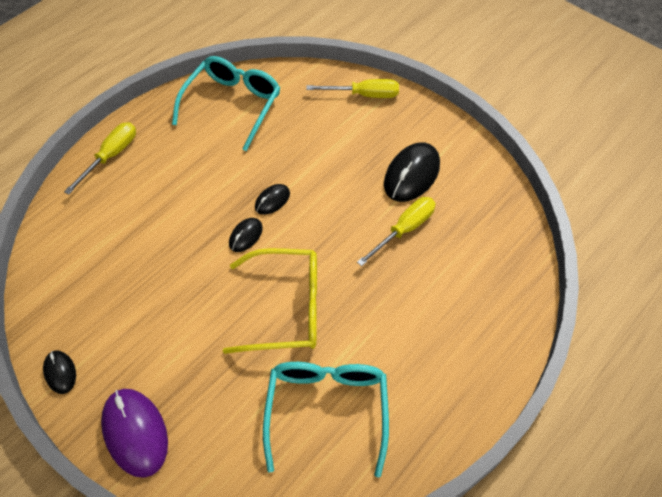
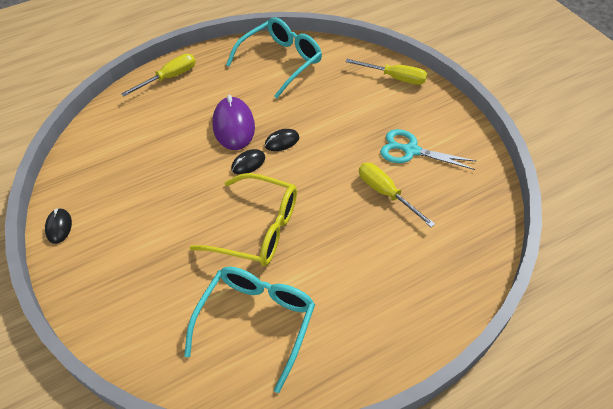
camera: 20 degrees right, 5 degrees down
(135, 433) = (94, 290): purple mouse -> purple mouse (233, 126)
(404, 229) = (386, 193): yellow screwdriver -> yellow screwdriver turned 105 degrees counterclockwise
(411, 175) = (411, 150): black mouse -> turquoise scissors

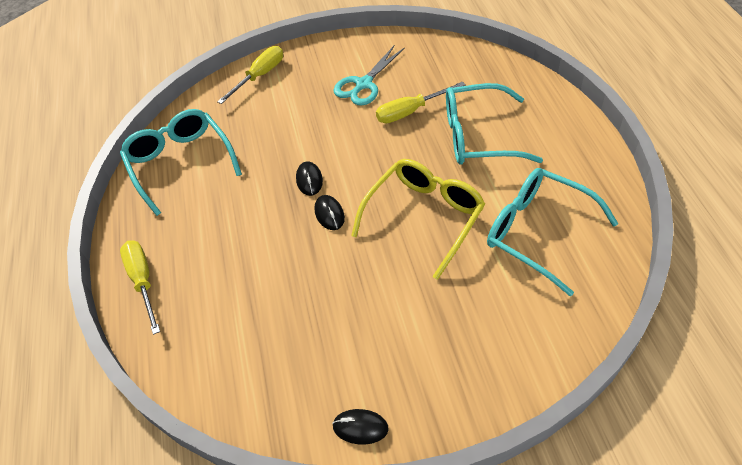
camera: 70 degrees left, 0 degrees up
(233, 126) = (265, 221): purple mouse -> none
(370, 255) = (479, 136): none -> turquoise glasses

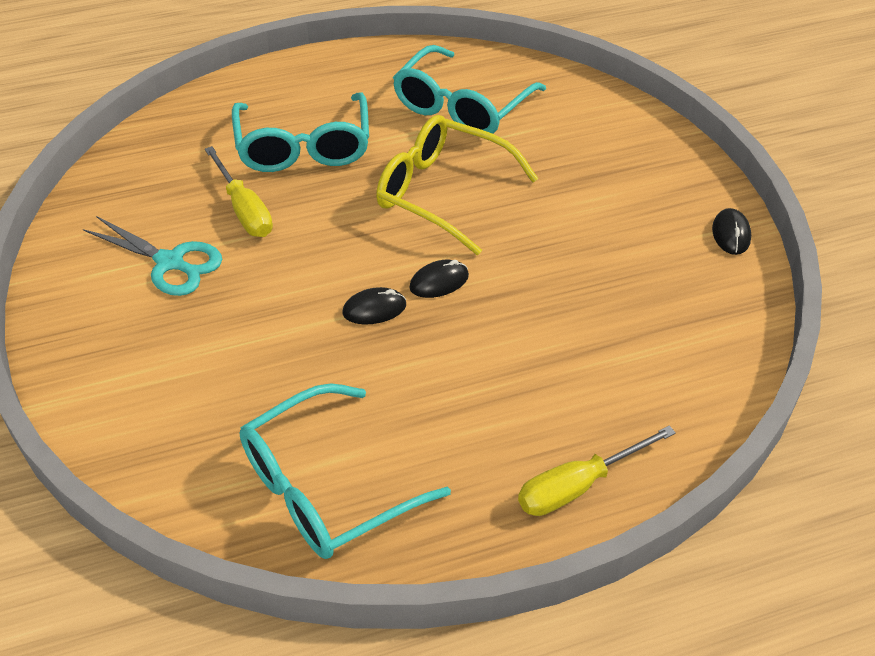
camera: 100 degrees left, 5 degrees down
(260, 76) = (110, 404): yellow screwdriver -> none

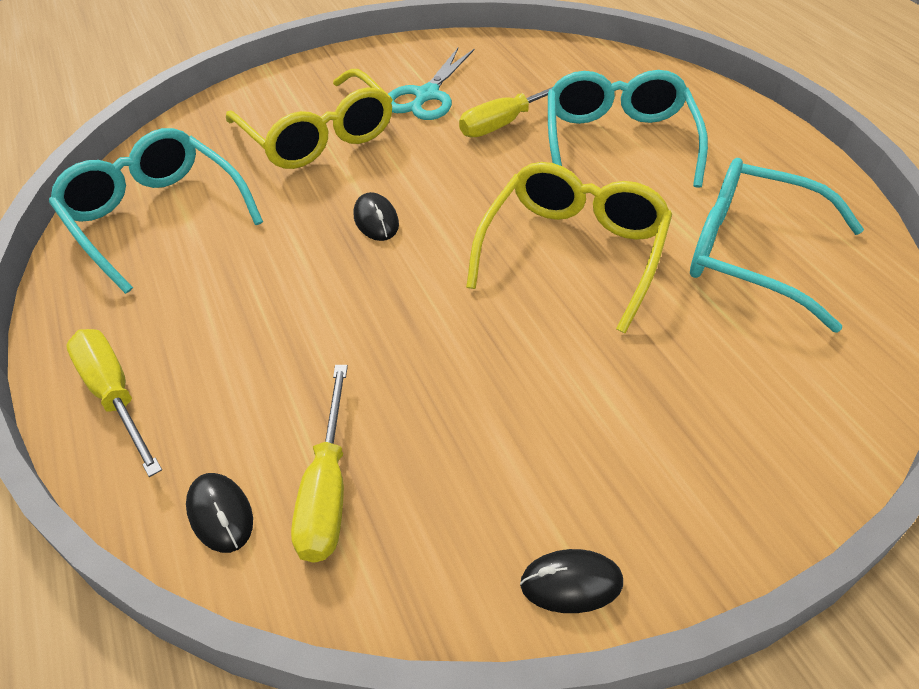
camera: 85 degrees right, 0 degrees up
(215, 353) = (317, 136): none -> yellow glasses
(303, 146) = (618, 143): turquoise glasses -> turquoise glasses turned 105 degrees clockwise
(439, 282) = (421, 262): black mouse -> black mouse (220, 514)
(670, 343) = (327, 489): none -> yellow screwdriver

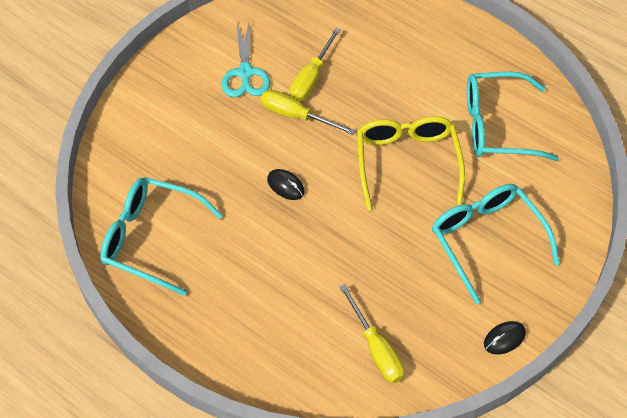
camera: 30 degrees left, 10 degrees up
(115, 396) = (233, 353): yellow screwdriver -> yellow screwdriver (296, 116)
(220, 514) = (337, 383): black mouse -> none
(317, 136) = (200, 135): yellow glasses -> none
(618, 143) = (387, 70): turquoise glasses -> turquoise glasses (487, 241)

